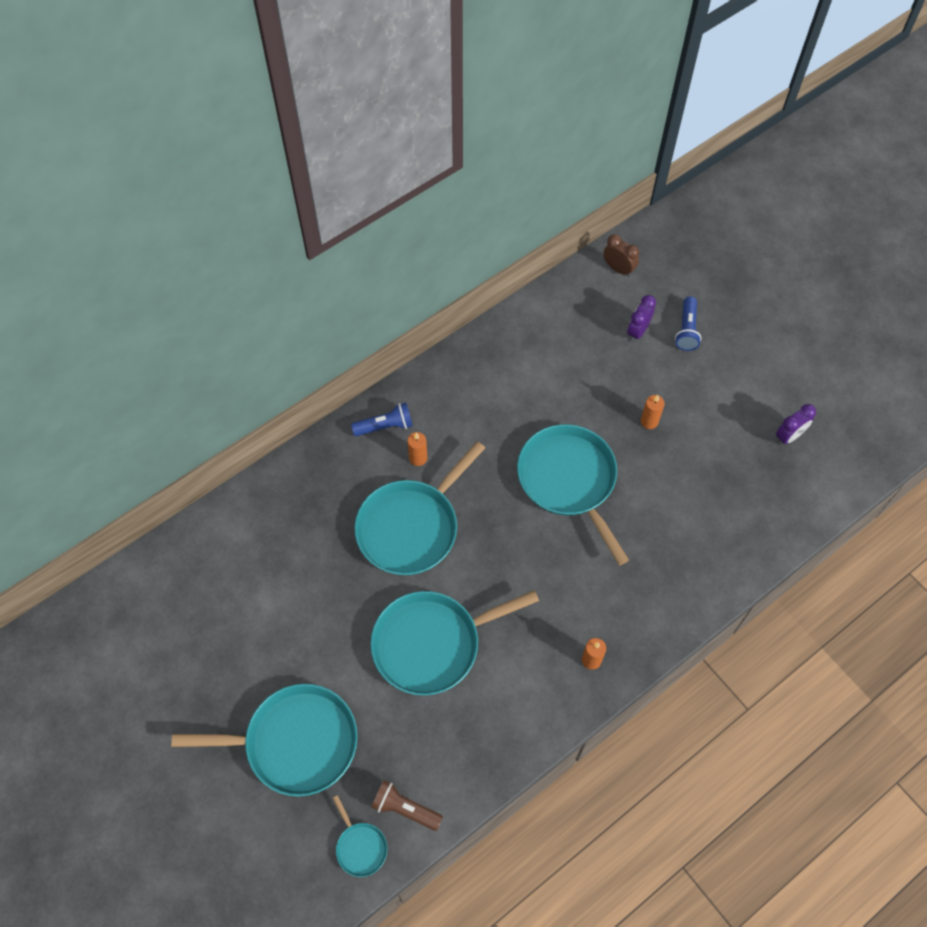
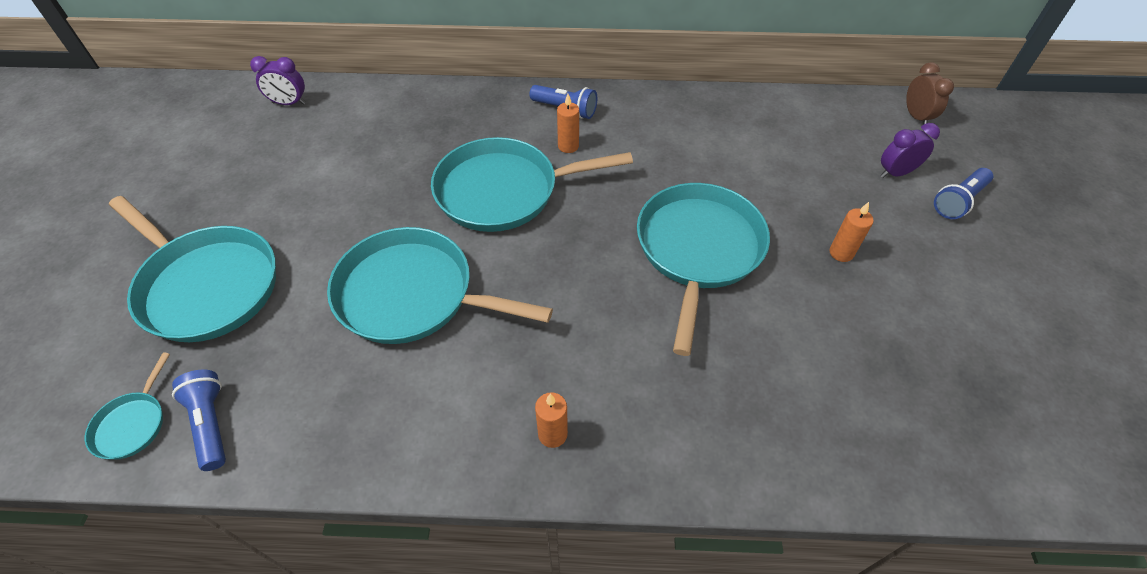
camera: 40 degrees right, 10 degrees down
(405, 808) = (211, 423): brown flashlight -> blue flashlight
(789, 436) = (1026, 374): purple clock -> purple clock (289, 103)

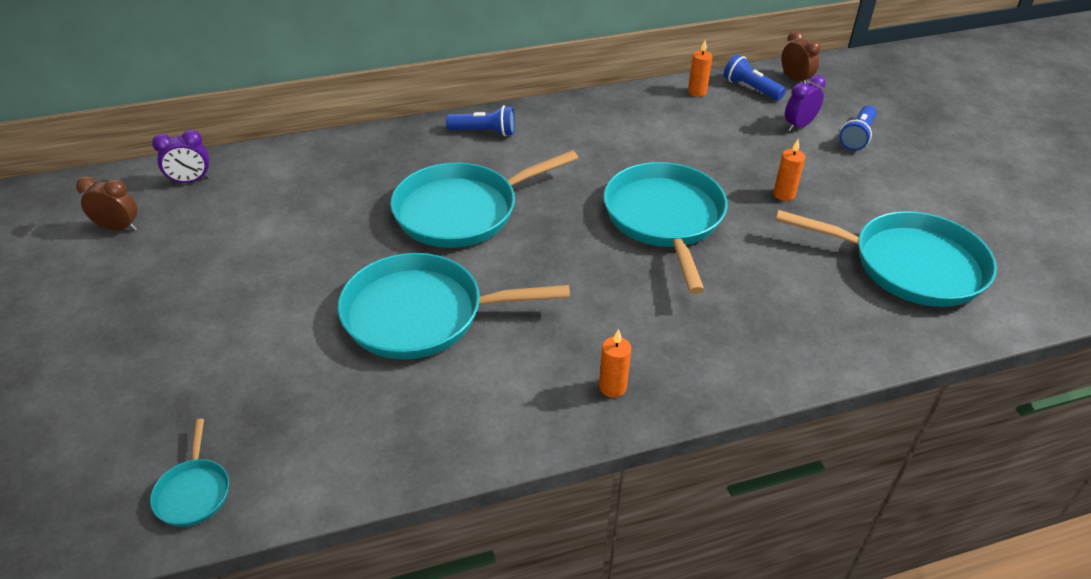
camera: 20 degrees left, 10 degrees down
(207, 286) = (200, 358): turquoise pan -> turquoise pan (910, 265)
(211, 136) = (119, 228): none -> brown clock
(211, 423) = (279, 469): blue flashlight -> blue flashlight (750, 88)
(568, 146) = (504, 162): orange candle -> orange candle (697, 92)

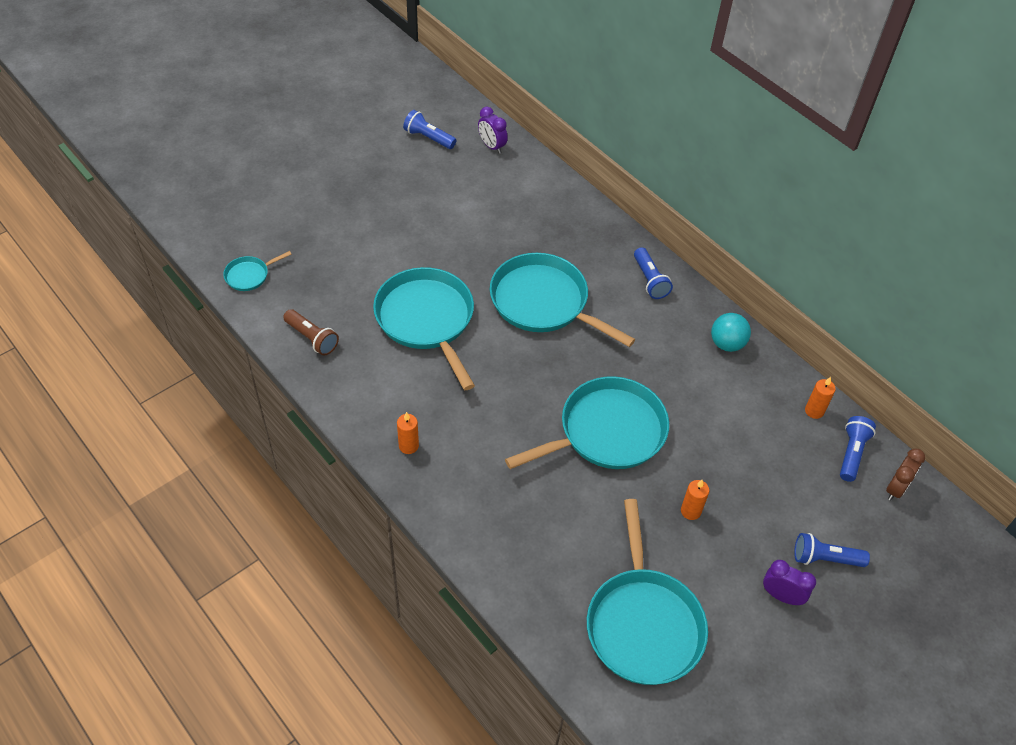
camera: 65 degrees right, 10 degrees up
(119, 228) = (428, 138): brown clock -> blue flashlight
(373, 443) = (312, 338): none -> brown flashlight
(594, 112) = (727, 344): none -> turquoise ball
(799, 126) = (811, 505): purple clock -> purple clock (781, 596)

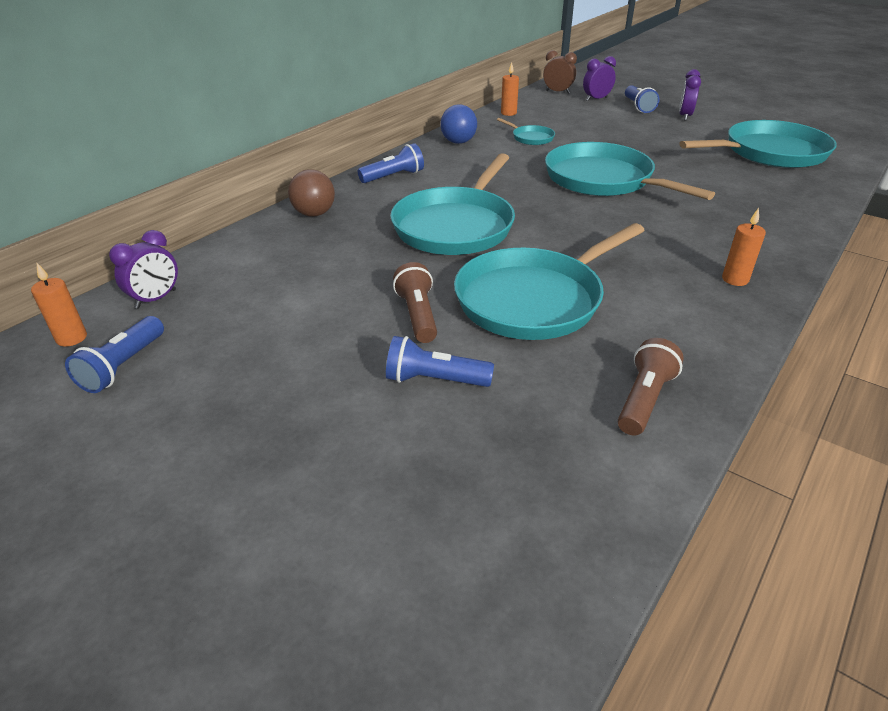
camera: 100 degrees left, 15 degrees down
(249, 275) = (558, 531): turquoise pan -> turquoise pan (531, 138)
(430, 259) = (418, 315): none -> brown flashlight
(588, 223) = (314, 214): none -> brown ball
(690, 511) = (649, 144): orange candle -> orange candle (72, 338)
(727, 344) = (458, 142): turquoise ball -> blue ball
(852, 453) = (538, 102): blue flashlight -> blue flashlight (434, 380)
(861, 522) = (596, 99): none -> purple clock

